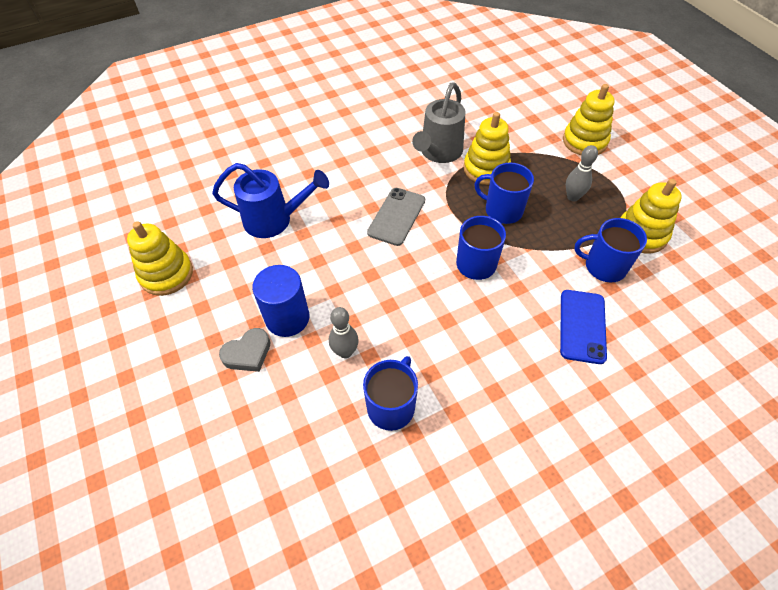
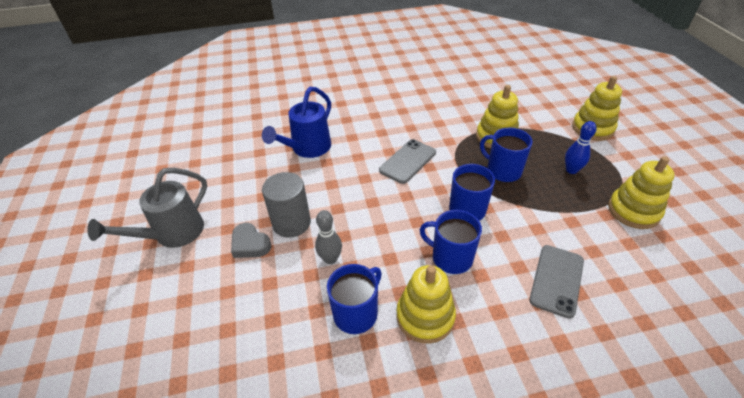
camera: 15 degrees right, 10 degrees down
(166, 274) = (210, 174): yellow stacking toy -> yellow stacking toy (425, 316)
(248, 353) = (250, 244): grey heart -> grey heart turned 60 degrees clockwise
(275, 220) = (307, 149): blue watering can -> blue watering can turned 105 degrees clockwise
(287, 318) = (291, 223): blue cylinder -> grey cylinder
(438, 153) = (457, 119): grey watering can -> grey watering can (172, 234)
(572, 197) = (571, 170): grey bowling pin -> blue bowling pin
(582, 326) = (557, 280): blue phone -> grey phone
(603, 266) = (589, 232): blue mug -> blue mug (451, 257)

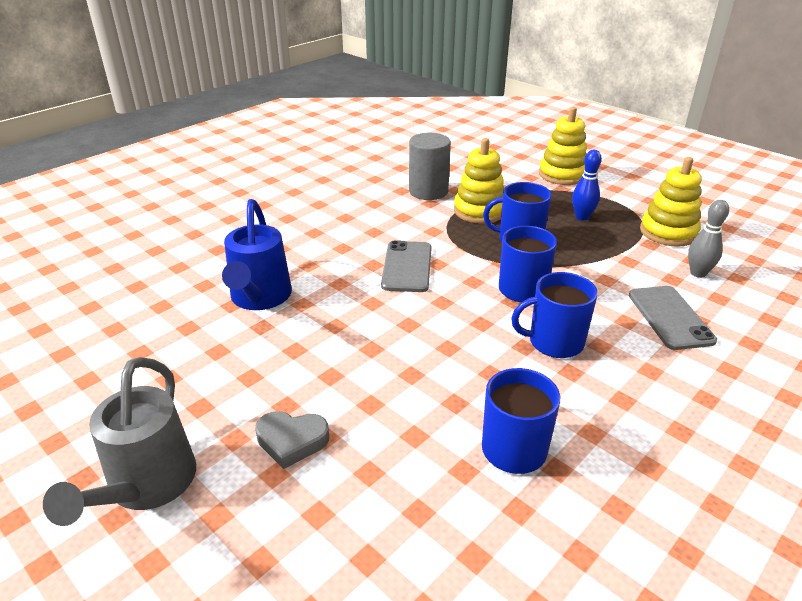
camera: 35 degrees left, 10 degrees down
(291, 223) = (326, 390): grey cylinder -> grey cylinder (428, 191)
(330, 259) = (421, 406): grey bowling pin -> grey bowling pin (698, 273)
(425, 316) = (589, 411): yellow stacking toy -> none

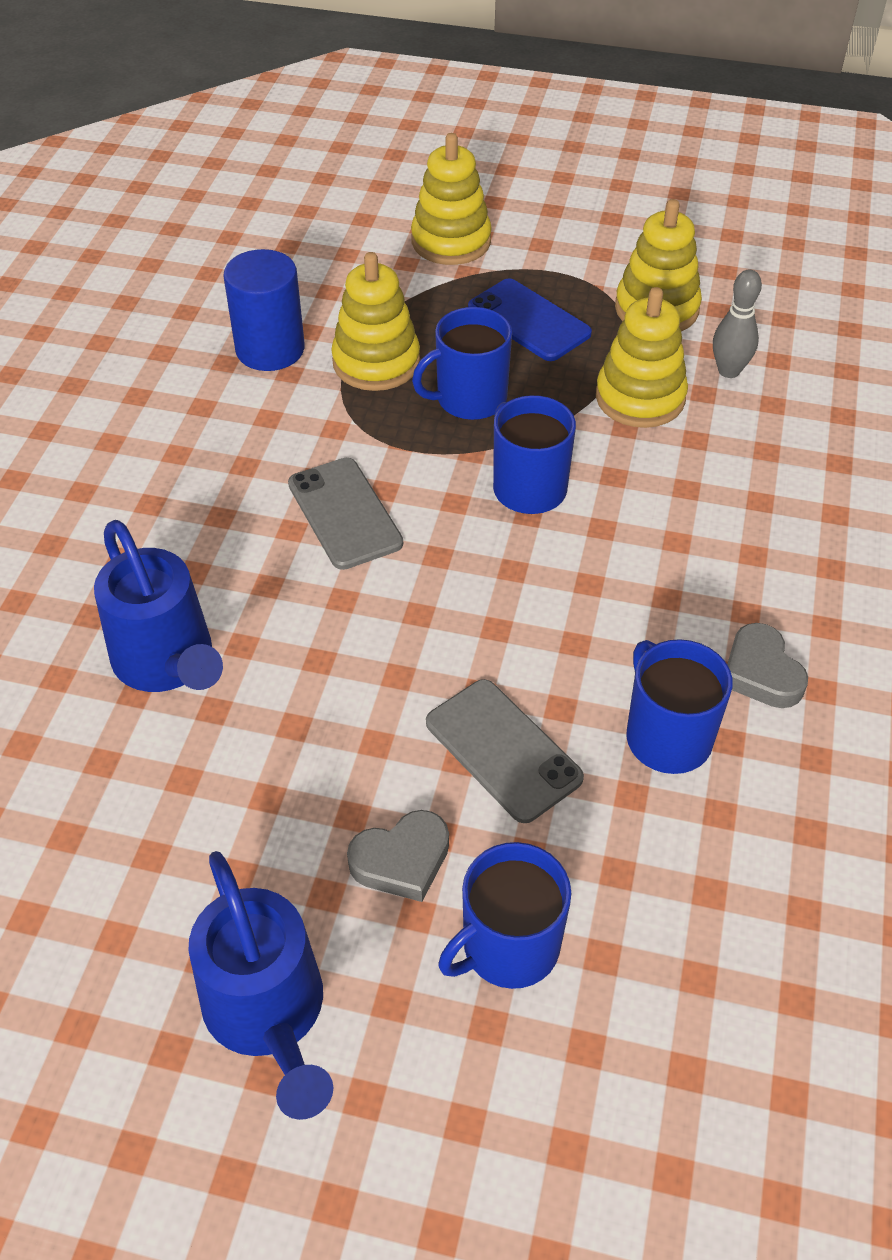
camera: 30 degrees left, 15 degrees up
(146, 487) = (269, 1015): grey watering can -> blue watering can
(428, 191) = (270, 349): grey cylinder -> blue cylinder
(554, 342) = (621, 561): blue mug -> blue mug (508, 947)
(582, 217) = (529, 321): blue bowling pin -> blue phone
(610, 438) = (761, 672): none -> grey heart
(626, 269) = (640, 398): none -> yellow stacking toy
(670, 317) = (733, 461): grey phone -> grey phone (503, 750)

